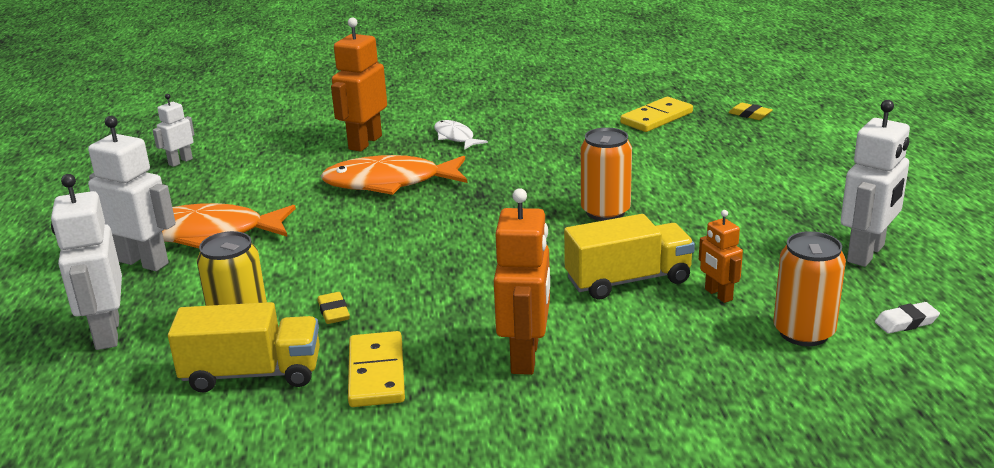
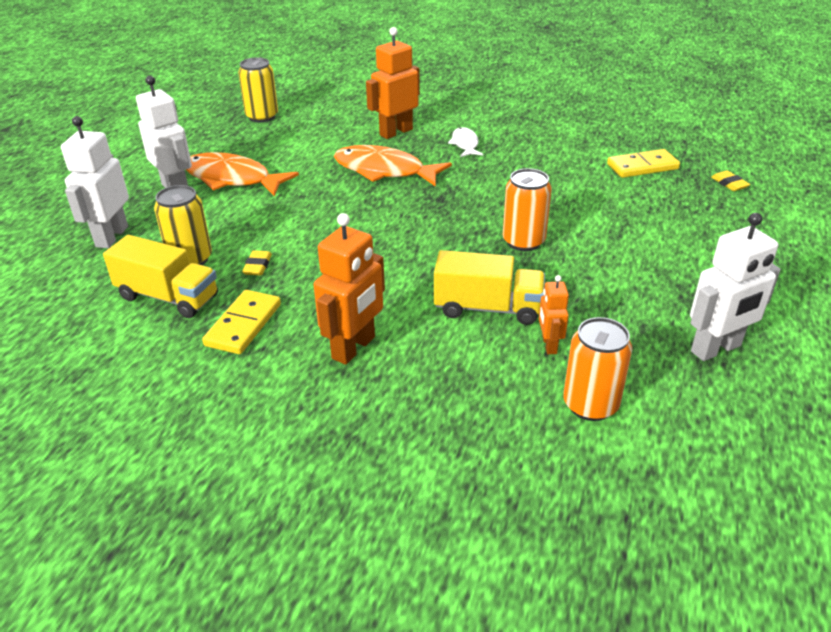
camera: 25 degrees right, 10 degrees up
(180, 162) = (262, 117): white robot -> yellow can
(906, 322) = (692, 428): white eraser -> none

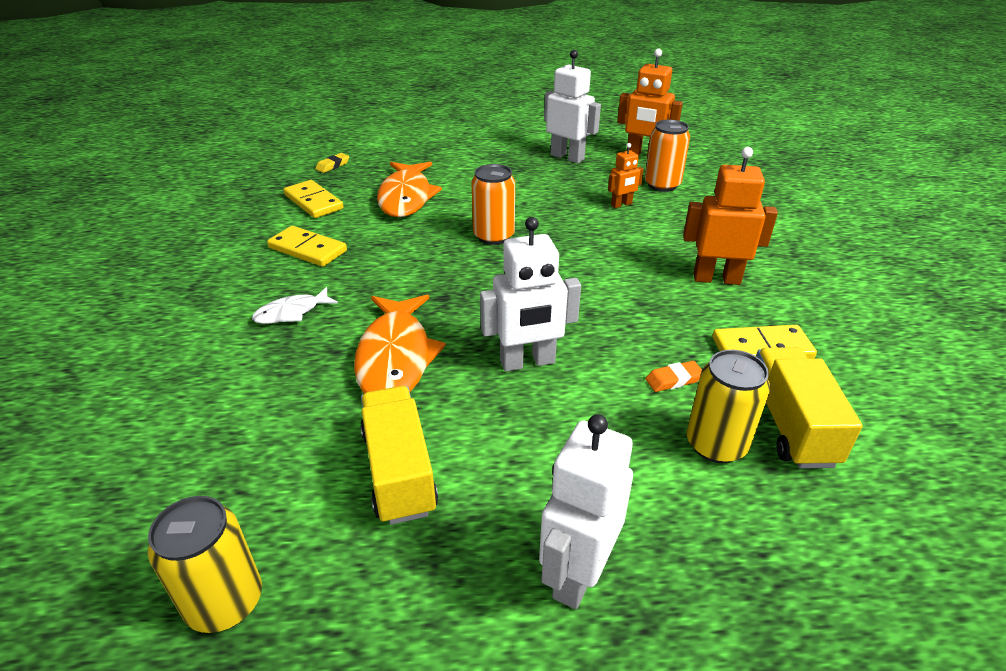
camera: 115 degrees left, 0 degrees up
(111, 236) = (757, 572): white robot -> white robot (527, 362)
(232, 179) = (501, 511): orange fish -> orange fish (406, 197)
(257, 266) = (673, 380): yellow eraser -> orange eraser
(396, 132) = (266, 383): orange robot -> orange robot (643, 156)
(488, 308) = (604, 234): yellow truck -> yellow truck (399, 471)
(552, 156) = (307, 249): none -> yellow domino

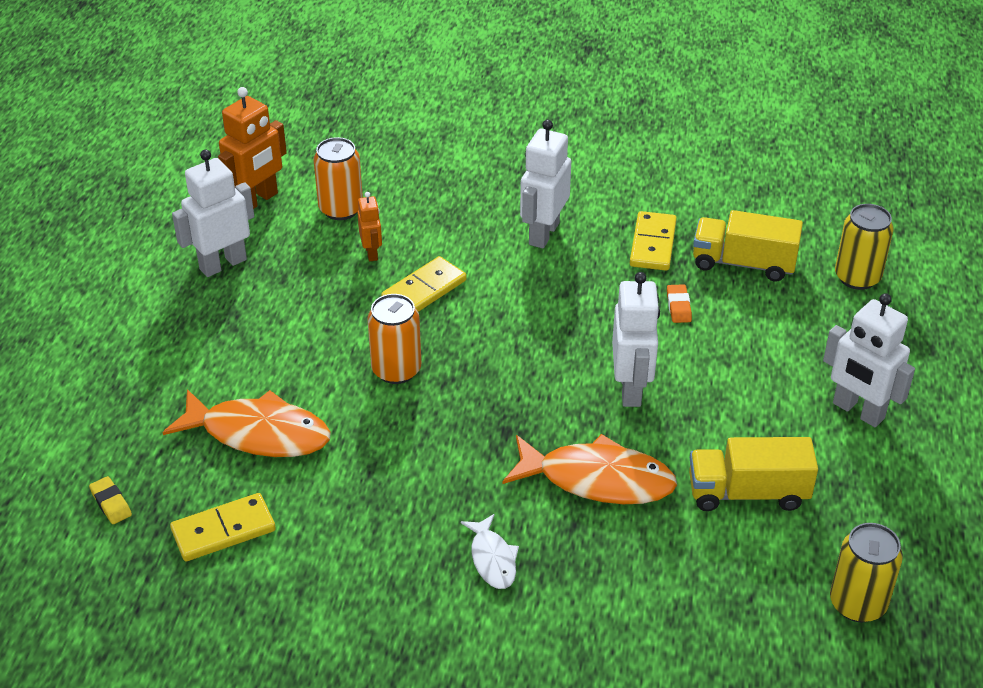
camera: 75 degrees left, 5 degrees up
(307, 249) = (355, 541): yellow domino -> yellow domino (424, 290)
(716, 278) = (543, 233): orange robot -> white robot
(716, 444) = (755, 308): yellow can -> yellow can (857, 277)

